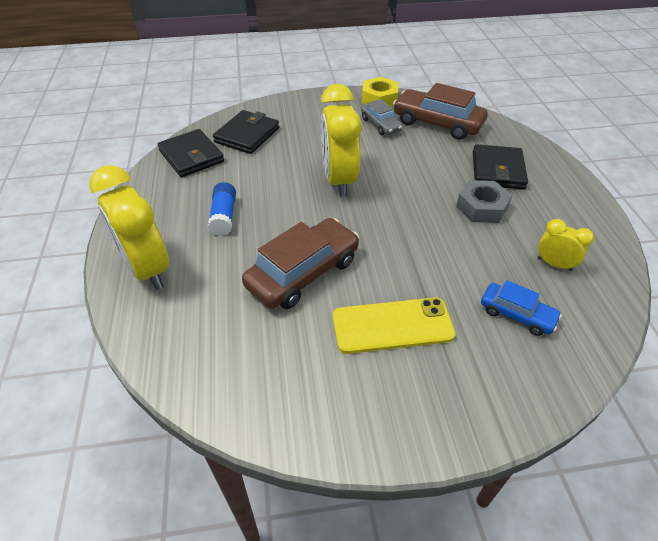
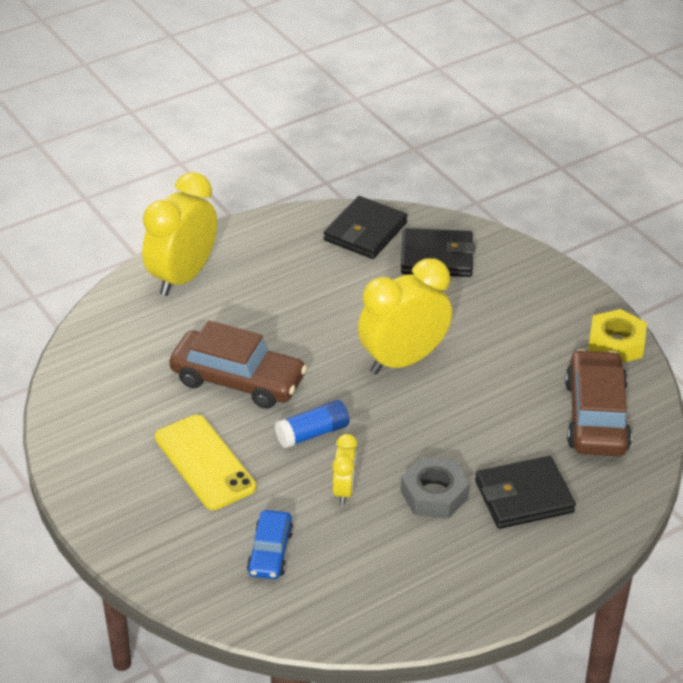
camera: 65 degrees right, 5 degrees down
(224, 216) = (284, 296): blue glue stick -> blue glue stick (312, 433)
(380, 125) = (548, 363): grey car -> none
(554, 264) = (368, 574): yellow clock -> yellow clock (344, 490)

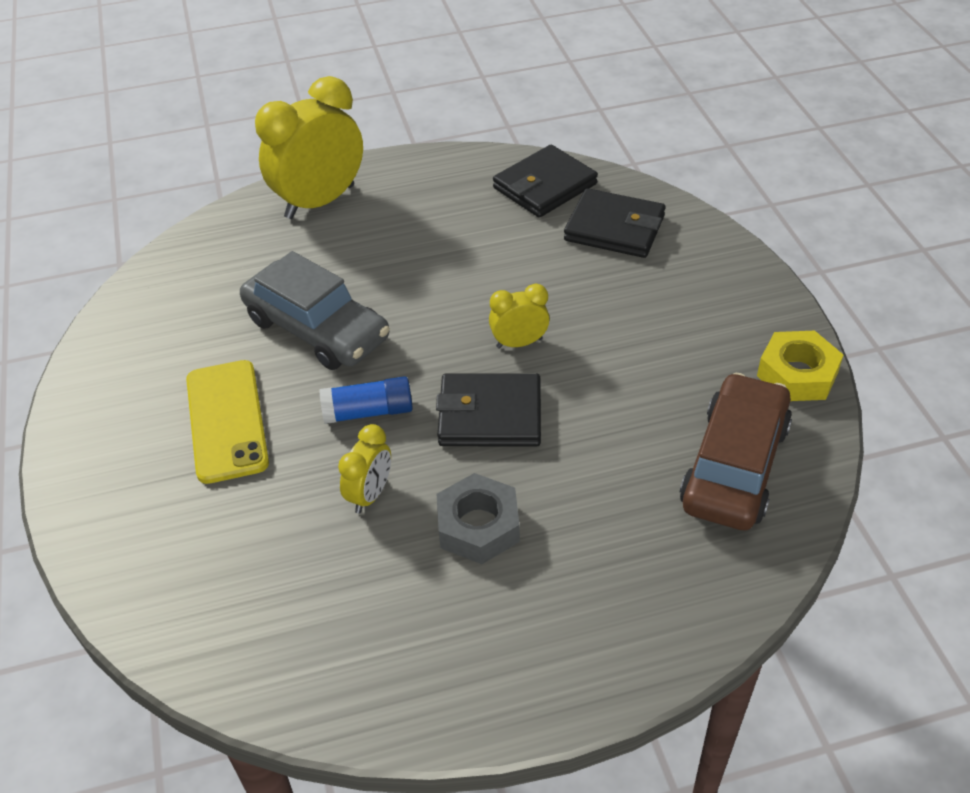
camera: 20 degrees right, 5 degrees up
(238, 380) = (317, 329): brown car -> grey car
(270, 552) = (240, 556): blue car -> none
(403, 360) = (519, 343): yellow clock -> yellow clock, size x0.50
(523, 496) = (593, 556): black wallet -> black wallet (490, 415)

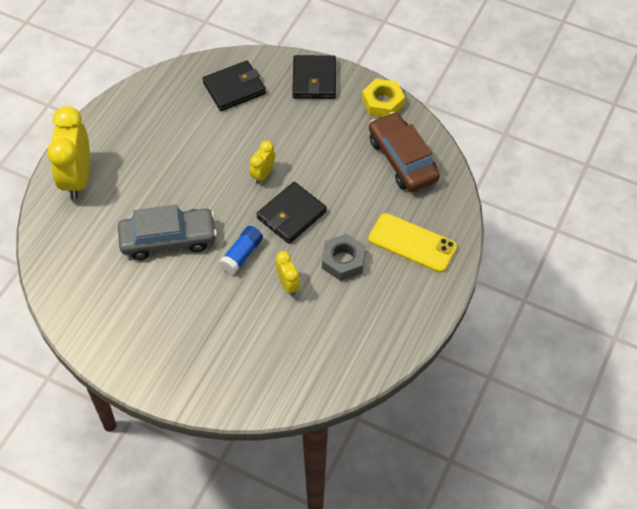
camera: 50 degrees left, 10 degrees up
(226, 421) = (188, 309): yellow phone -> yellow phone (412, 243)
(544, 186) = (175, 89): black wallet -> black wallet (314, 80)

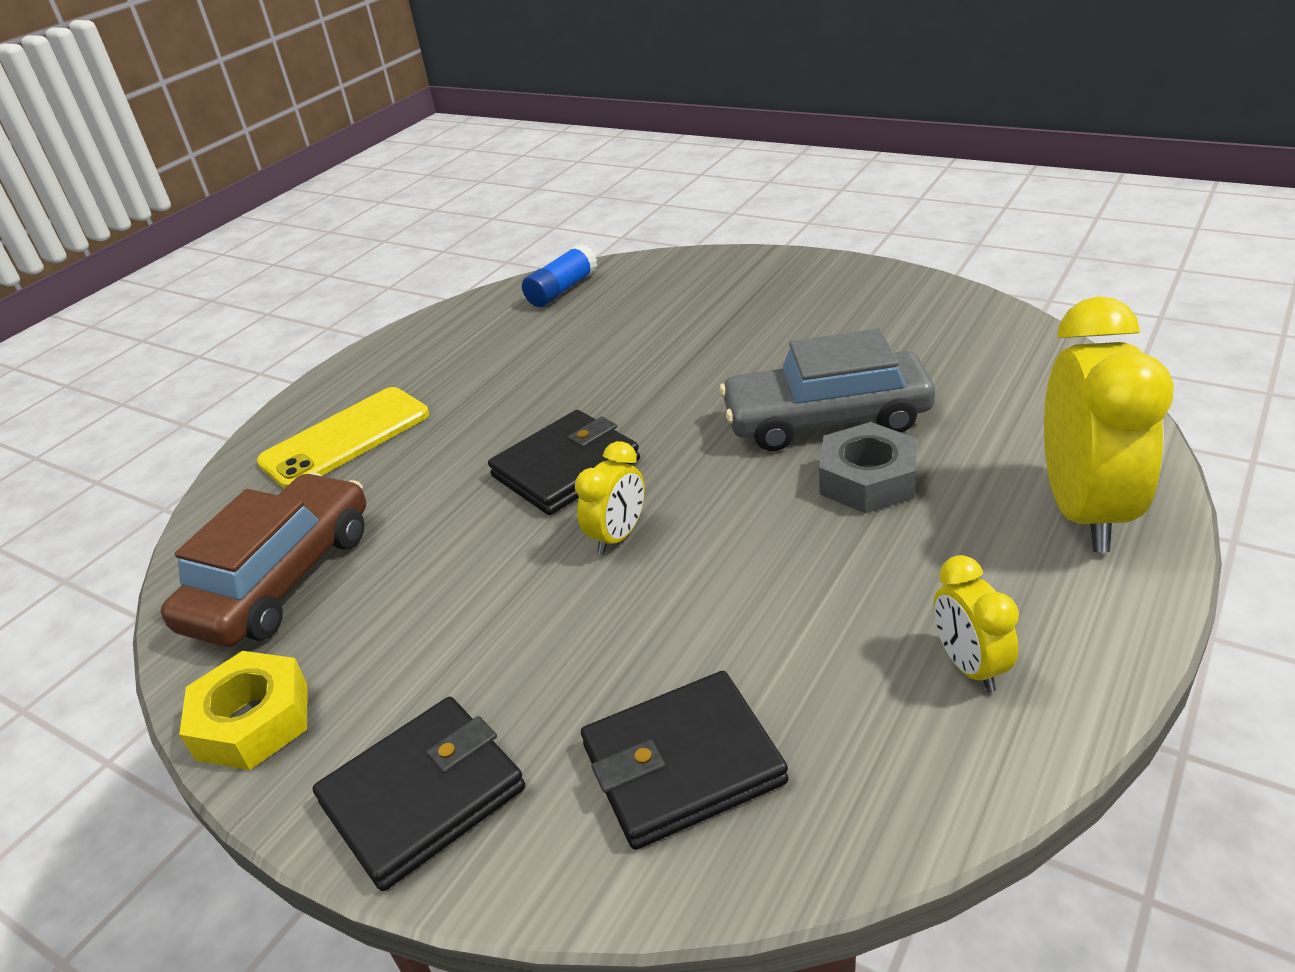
camera: 170 degrees left, 20 degrees down
(242, 255) = (674, 406): blue glue stick -> blue glue stick (562, 290)
(288, 285) = (592, 374): yellow clock -> yellow clock (969, 666)
(314, 80) = (423, 796): black wallet -> black wallet turned 45 degrees clockwise
(343, 261) = (483, 408): grey nut -> grey nut (867, 479)
(402, 159) = (282, 578): brown car -> brown car turned 135 degrees counterclockwise
(412, 243) = (345, 438): yellow phone -> yellow phone turned 75 degrees counterclockwise

